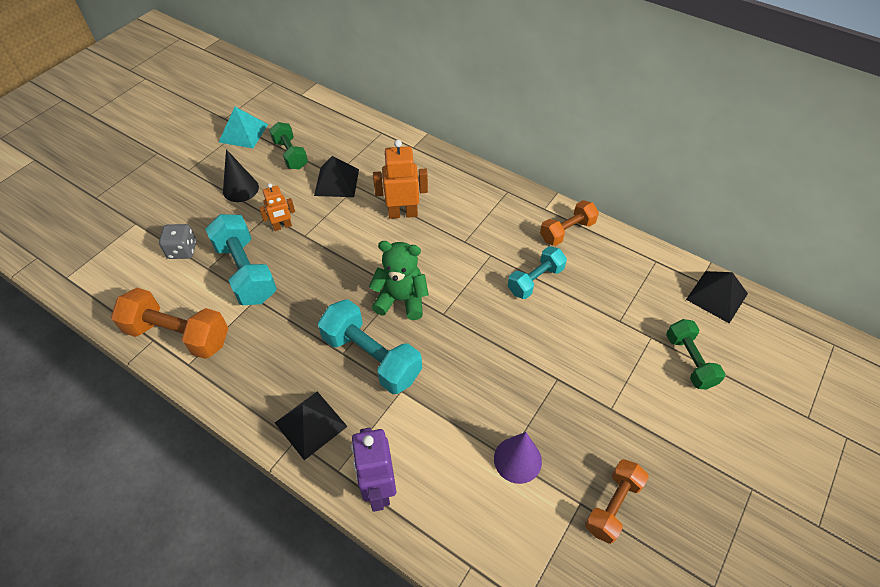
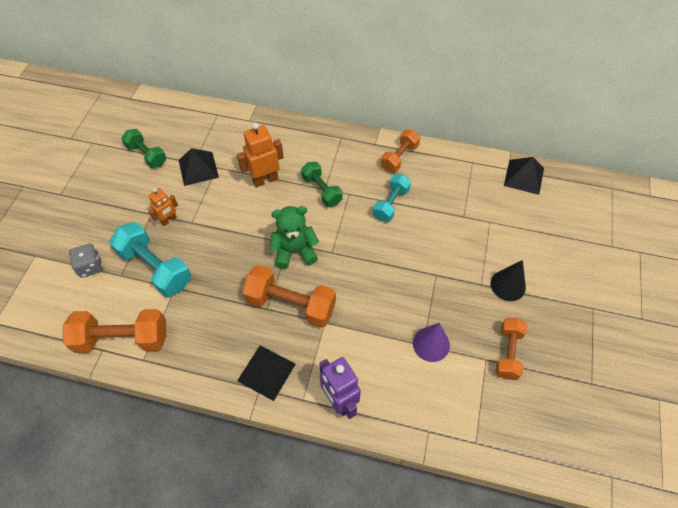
camera: 20 degrees left, 5 degrees up
(240, 189) = (116, 198): black cone -> black cone (508, 285)
(243, 133) = (95, 147): turquoise pyramid -> none
(371, 357) = (291, 304): turquoise dumbbell -> orange dumbbell
(689, 361) = (522, 231): green dumbbell -> green dumbbell (321, 190)

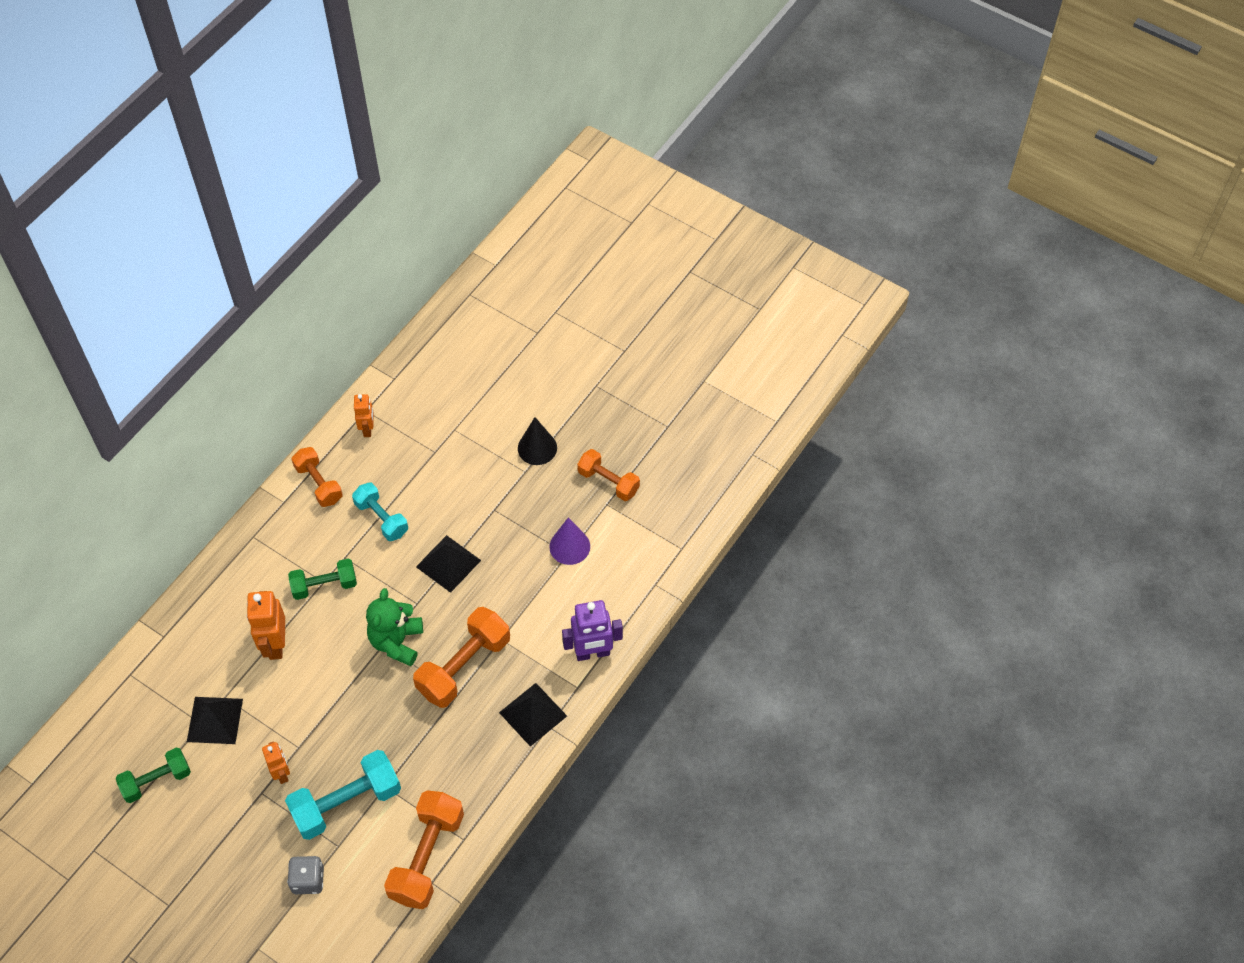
camera: 70 degrees left, 0 degrees up
(458, 169) = (368, 429): none -> orange robot
(524, 176) = (412, 369): black pyramid -> black pyramid (448, 563)

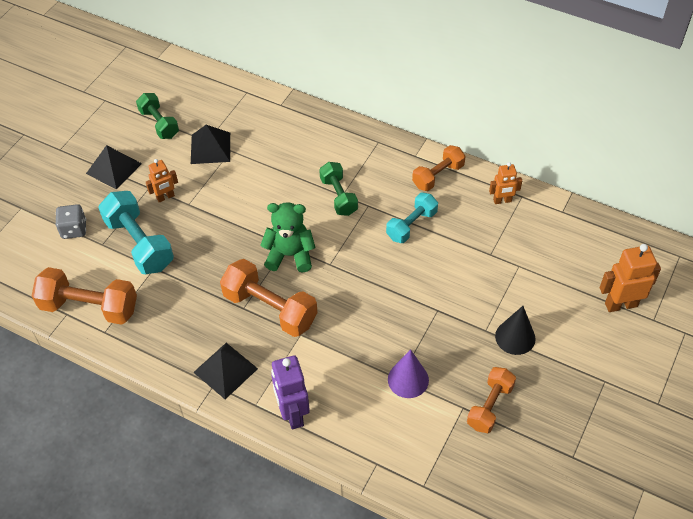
camera: 85 degrees right, 5 degrees down
(275, 644) = (280, 173): orange robot -> orange robot (620, 304)
(448, 563) = (374, 282): black pyramid -> black pyramid (114, 168)

